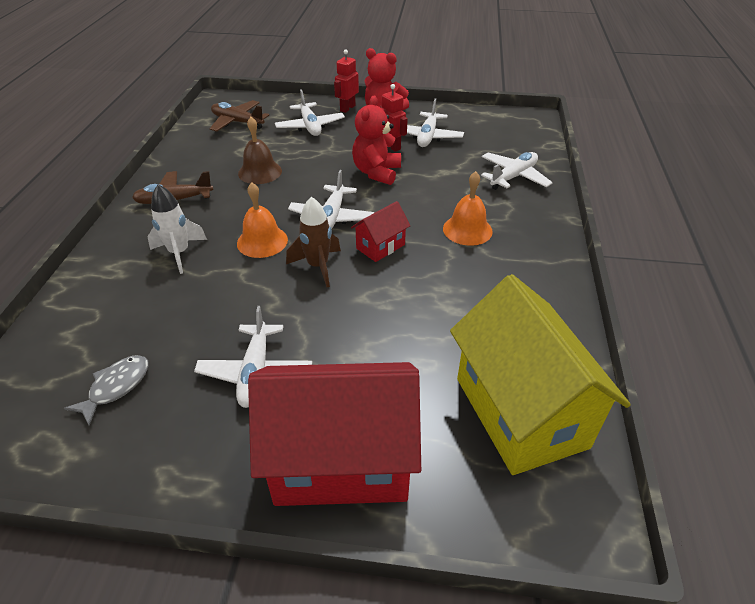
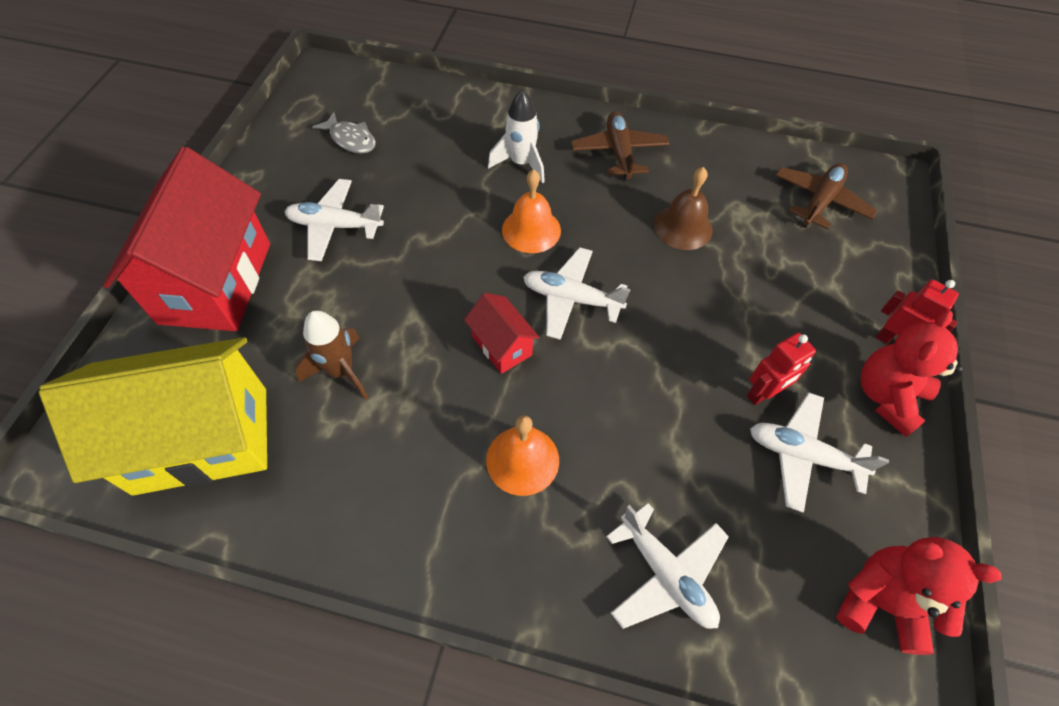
camera: 95 degrees right, 15 degrees up
(310, 126) = (819, 286): white plane -> none
(318, 266) = (476, 279): brown rocket -> brown rocket (341, 371)
(376, 172) = (681, 362): red teddy bear -> red teddy bear (881, 602)

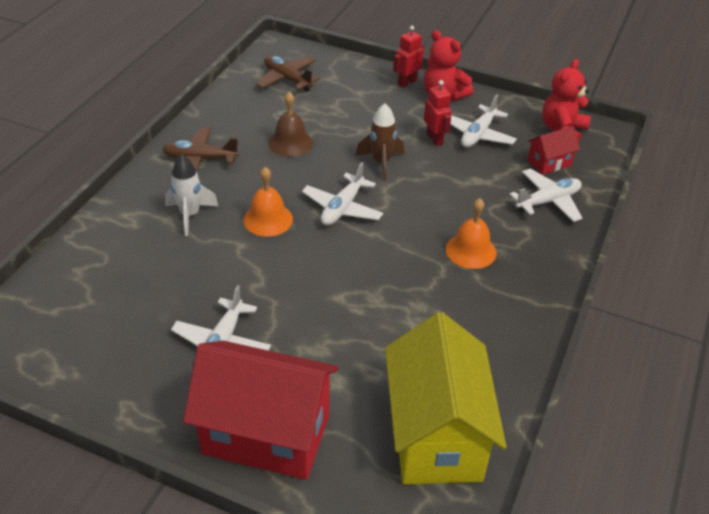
camera: 80 degrees left, 15 degrees down
(341, 371) = (383, 343): brown rocket -> brown rocket (381, 162)
(351, 139) = (106, 327): grey fish -> none
(502, 346) = (377, 249): red house -> red house (549, 163)

